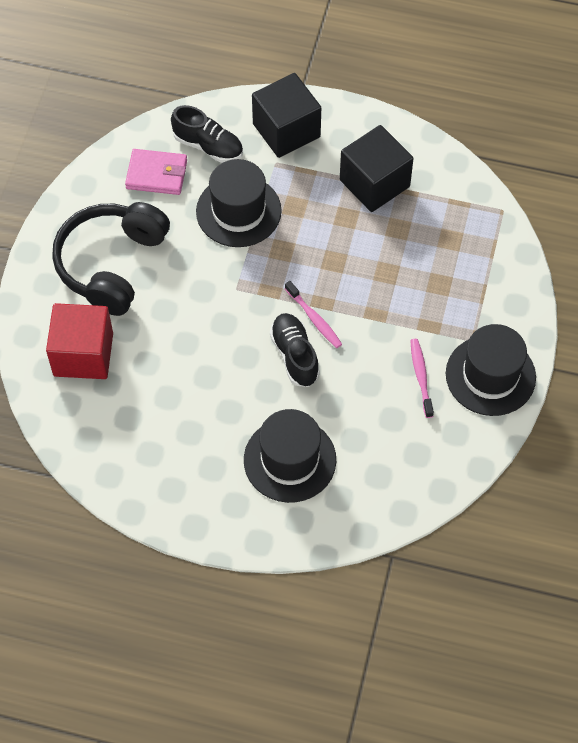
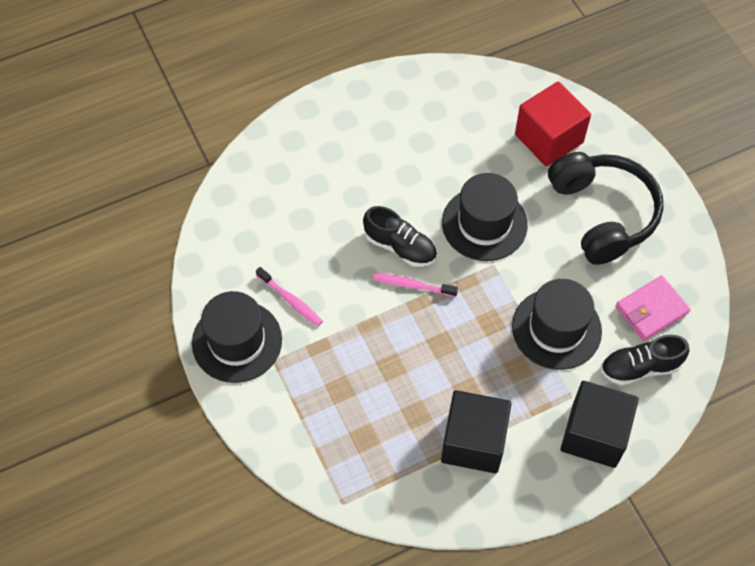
camera: 140 degrees right, 0 degrees up
(290, 460) = (334, 173): black hat -> black hat (484, 224)

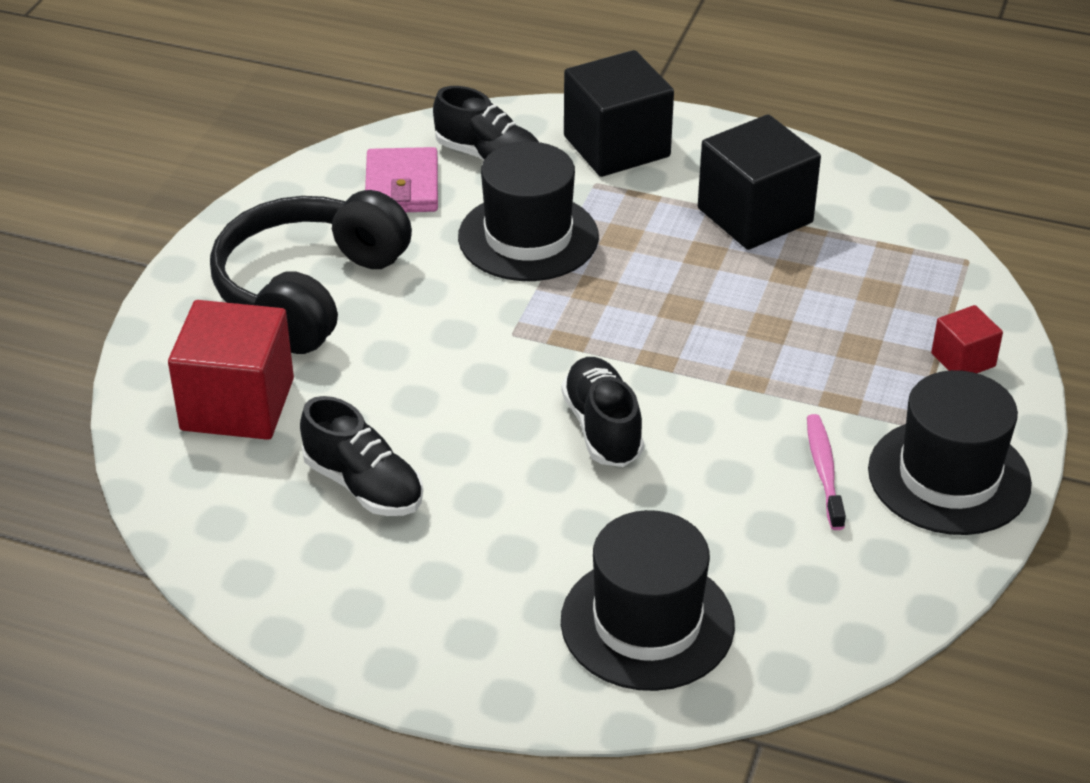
camera: 135 degrees left, 20 degrees down
(287, 422) = (963, 360): none -> red cube
(413, 285) = (640, 380): pink toothbrush -> none
(456, 145) = (364, 485): none -> black shoe
(484, 224) = (461, 377): black hat -> black hat (647, 623)
(651, 310) = (402, 186): pink wallet -> pink wallet turned 75 degrees clockwise

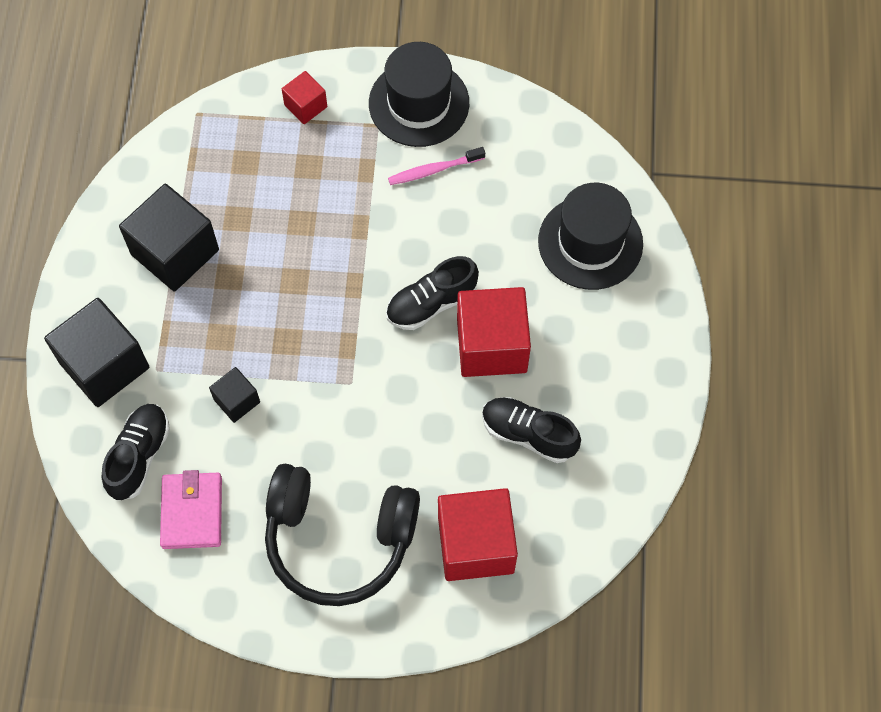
camera: 105 degrees left, 25 degrees up
(364, 485) = (528, 434): black shoe -> black shoe turned 90 degrees counterclockwise
(402, 186) = (192, 512): pink wallet -> pink wallet turned 75 degrees counterclockwise
(514, 476) = (491, 345): none -> red cube
(528, 237) = (237, 401): black hat -> black cube

